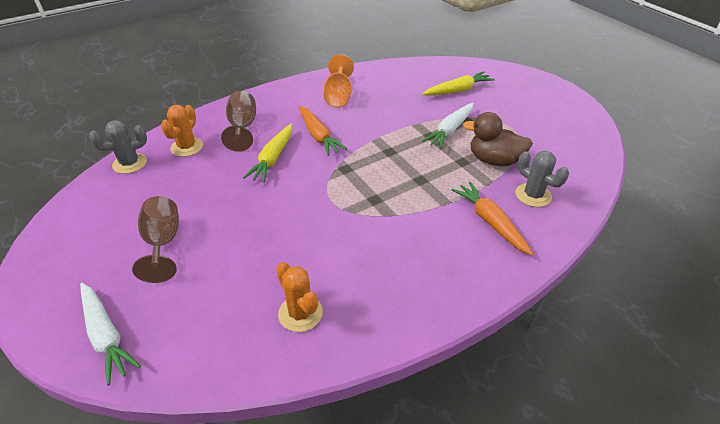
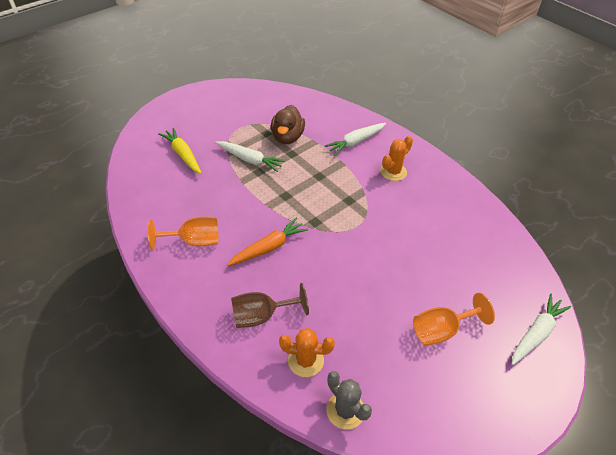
camera: 100 degrees left, 5 degrees up
(163, 243) = (441, 330): brown goblet -> orange goblet
(273, 158) = (310, 276): yellow carrot -> none
(300, 313) = (467, 227): orange cactus -> orange cactus (393, 172)
(490, 222) = (355, 142): orange carrot -> white carrot
(533, 195) = (323, 122): grey cactus -> none

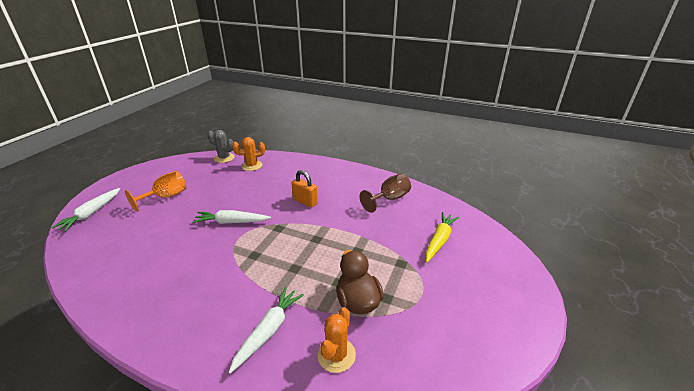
camera: 155 degrees right, 15 degrees down
(183, 155) = (439, 240): yellow carrot -> yellow carrot turned 90 degrees counterclockwise
(194, 241) = (359, 190): orange goblet -> none
(249, 160) = (375, 258): white carrot -> white carrot (232, 222)
(261, 316) = (287, 173): brown goblet -> brown goblet (389, 199)
(269, 247) = (305, 202): orange carrot -> orange padlock
(393, 172) = (210, 304): orange cactus -> orange cactus (336, 355)

